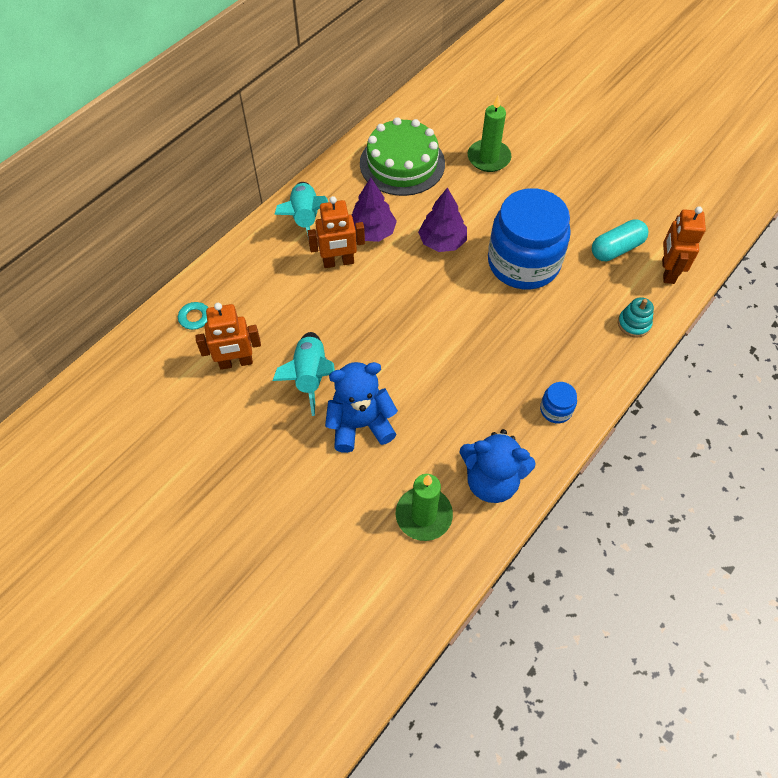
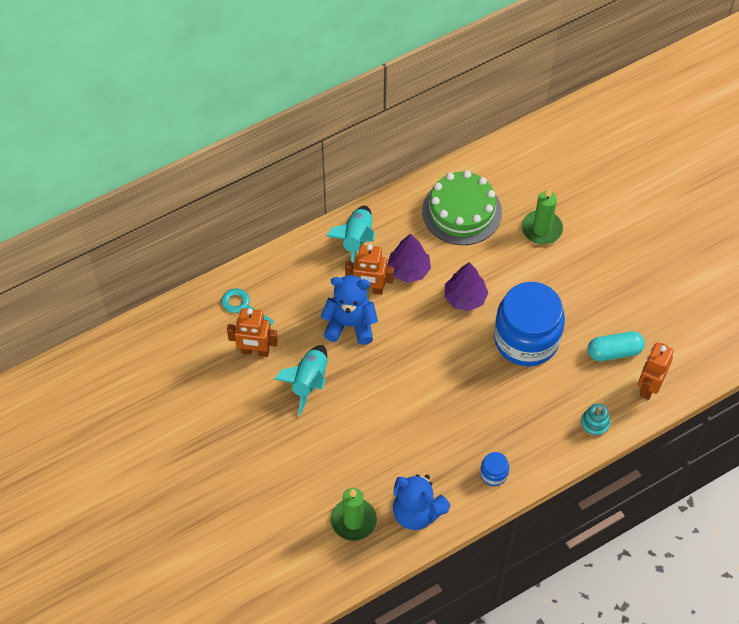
camera: 20 degrees right, 0 degrees up
(360, 424) = (333, 434): blue teddy bear -> blue teddy bear (350, 324)

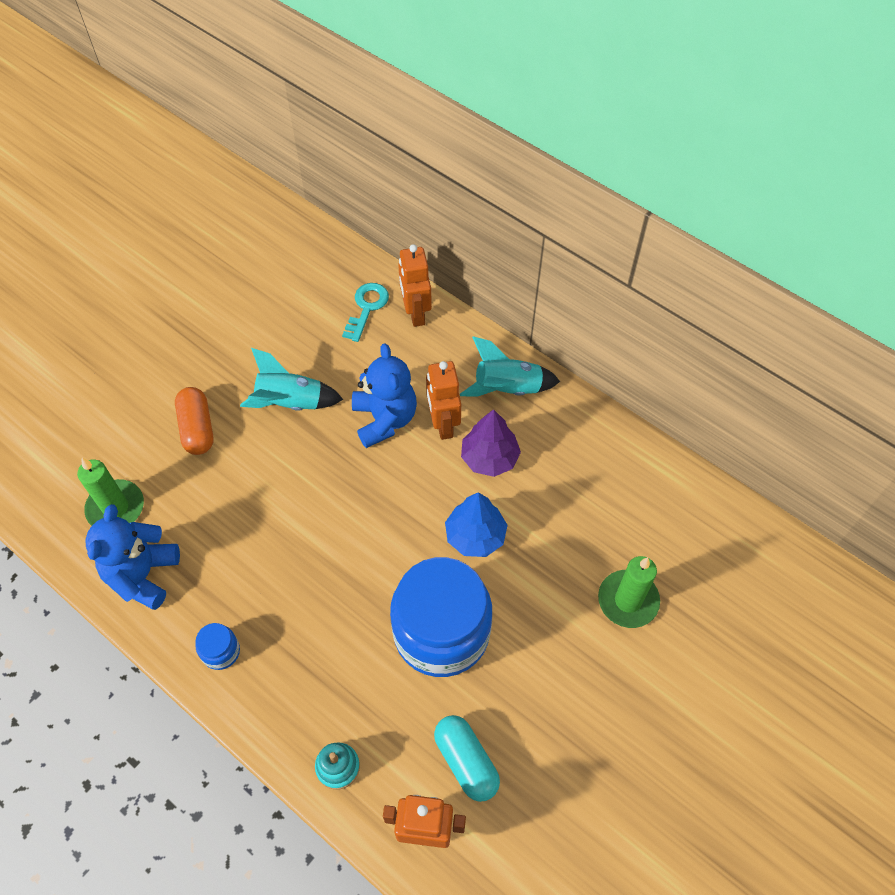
camera: 70 degrees right, 0 degrees up
(255, 351) = (313, 337): orange robot -> orange robot (415, 313)
(306, 450) = (197, 428): none -> orange capsule
(461, 211) = (607, 492): green cake -> none
(465, 298) = (475, 536): purple tree -> blue tree

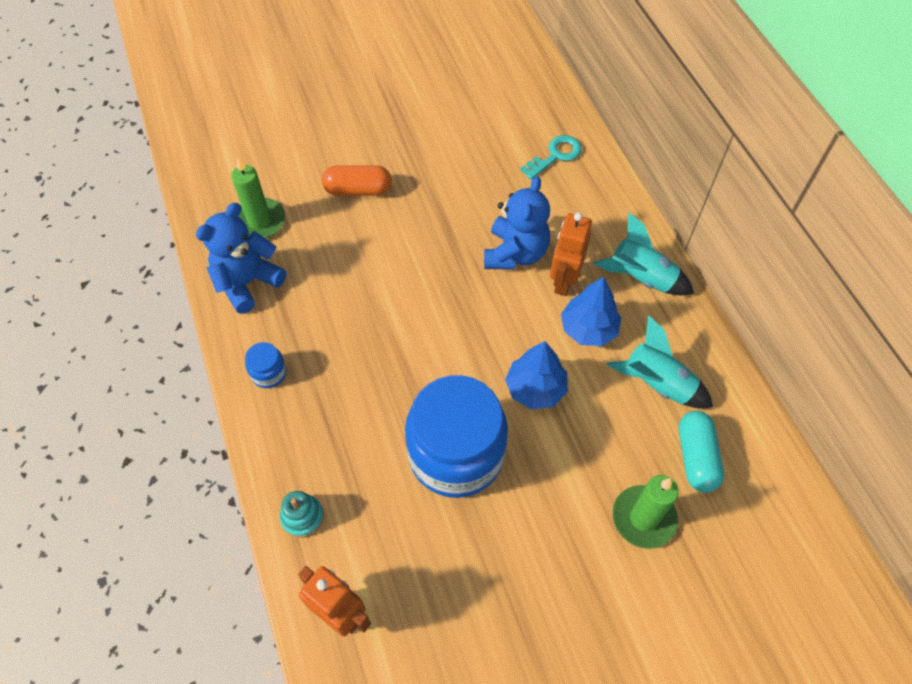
camera: 30 degrees right, 0 degrees up
(197, 428) = (358, 190): orange capsule -> orange capsule turned 75 degrees clockwise
(290, 402) = (444, 203): turquoise rocket -> turquoise rocket (657, 383)
(415, 313) = (595, 178): orange robot -> none
(466, 761) = (411, 575): turquoise capsule -> turquoise capsule (696, 457)
(489, 458) = (588, 329): purple tree -> blue tree

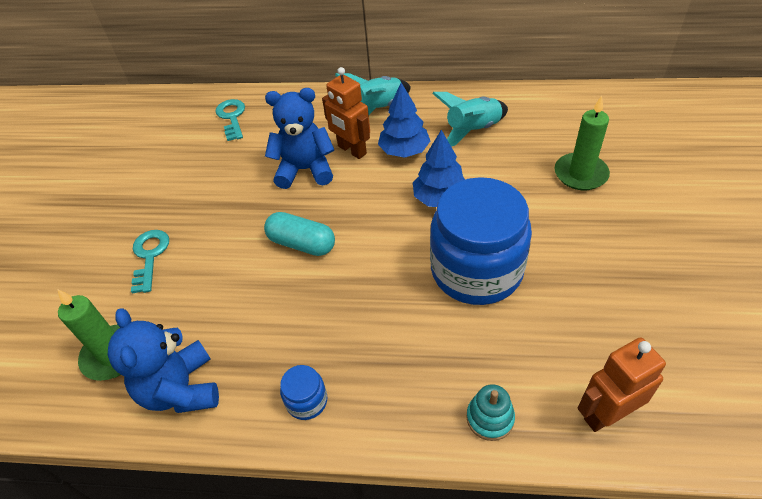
camera: 60 degrees left, 10 degrees down
(358, 190) = (149, 256): orange capsule -> turquoise key
(515, 253) = (305, 170): blue teddy bear -> blue teddy bear turned 45 degrees counterclockwise
(696, 457) = (542, 131): turquoise capsule -> turquoise capsule (302, 243)

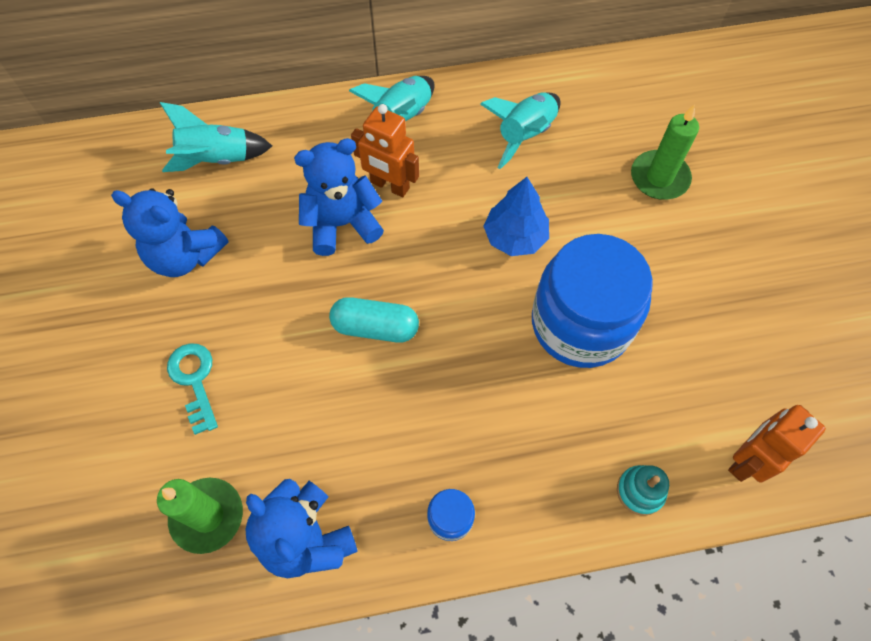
camera: 20 degrees left, 15 degrees up
(182, 174) = (185, 255): none -> blue teddy bear
(232, 118) = (216, 159): turquoise key -> turquoise rocket
(404, 151) = (453, 177): blue tree -> none

